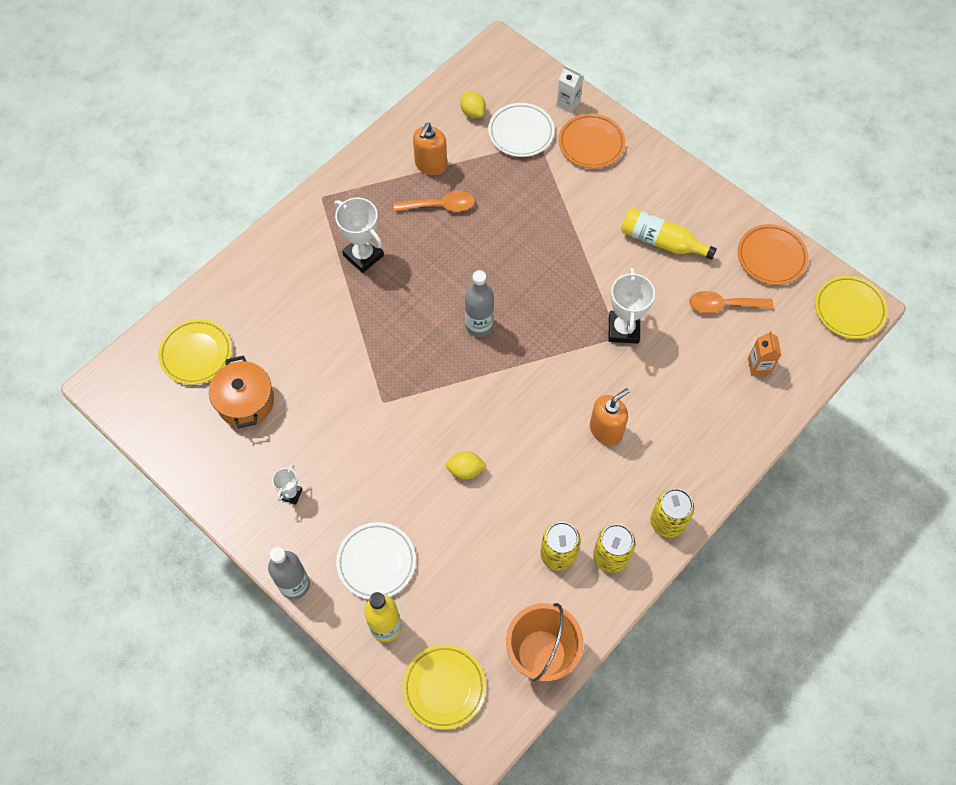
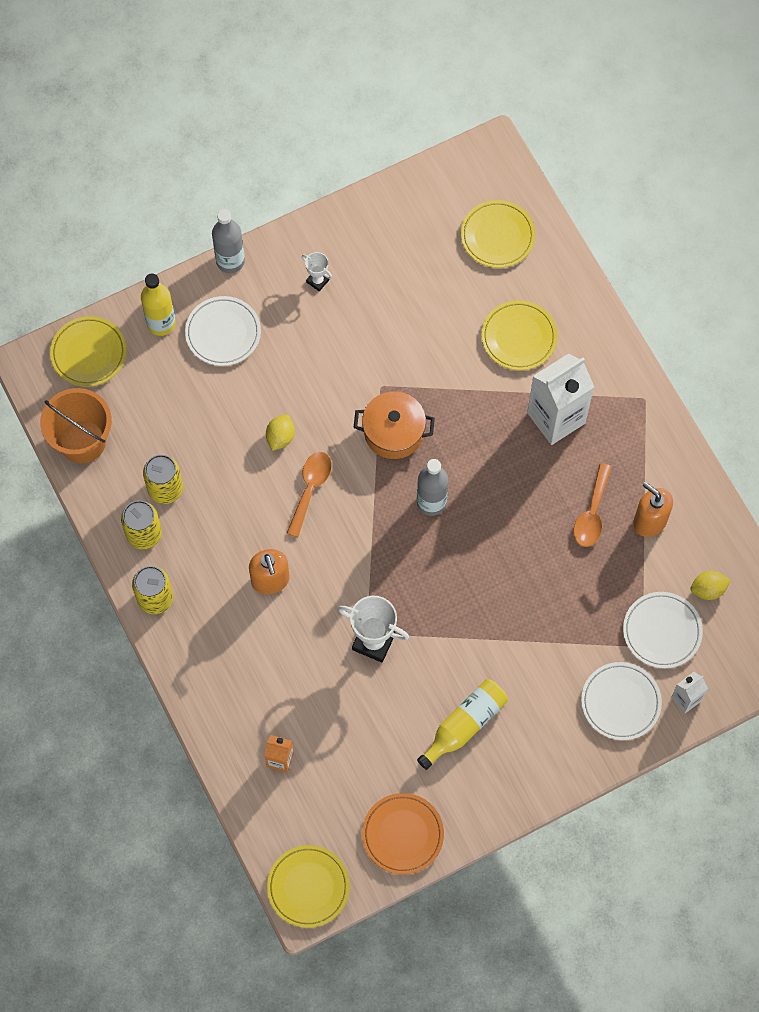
camera: 110 degrees right, 5 degrees up
(245, 401) = (428, 266): orange pot -> orange pot (393, 432)
(295, 306) = (519, 337): none -> yellow plate
(363, 255) = (556, 418): white trophy -> white carton
(591, 143) = (620, 702): orange plate -> white plate
(723, 305) = (363, 755): orange spoon -> orange spoon (310, 489)

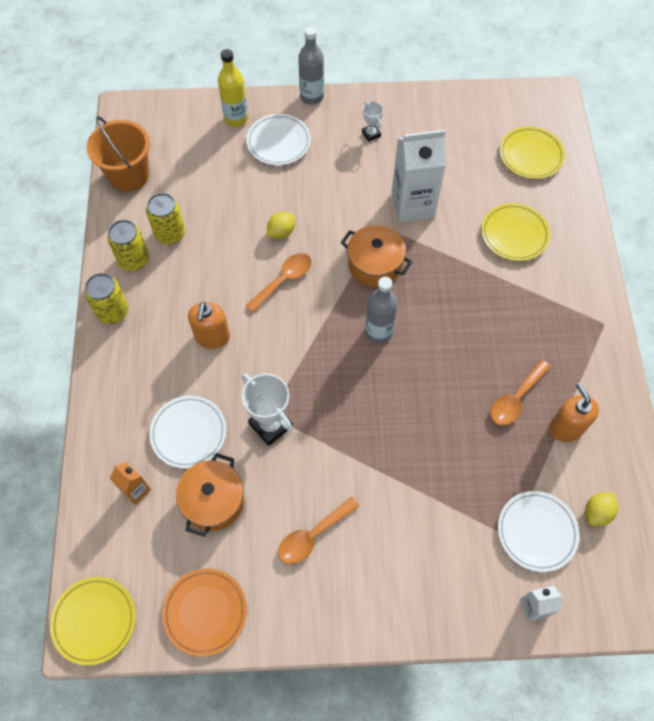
camera: 25 degrees right, 5 degrees down
(89, 353) = (171, 118): yellow plate -> none
(358, 736) = (213, 501): none -> orange pot
(464, 725) = (313, 535): yellow bottle -> orange spoon
(556, 418) = (518, 308): white carton -> white carton (412, 205)
(620, 702) = (468, 581): white plate -> white plate (188, 433)
(708, 589) = (597, 512): yellow lemon -> yellow lemon turned 60 degrees counterclockwise

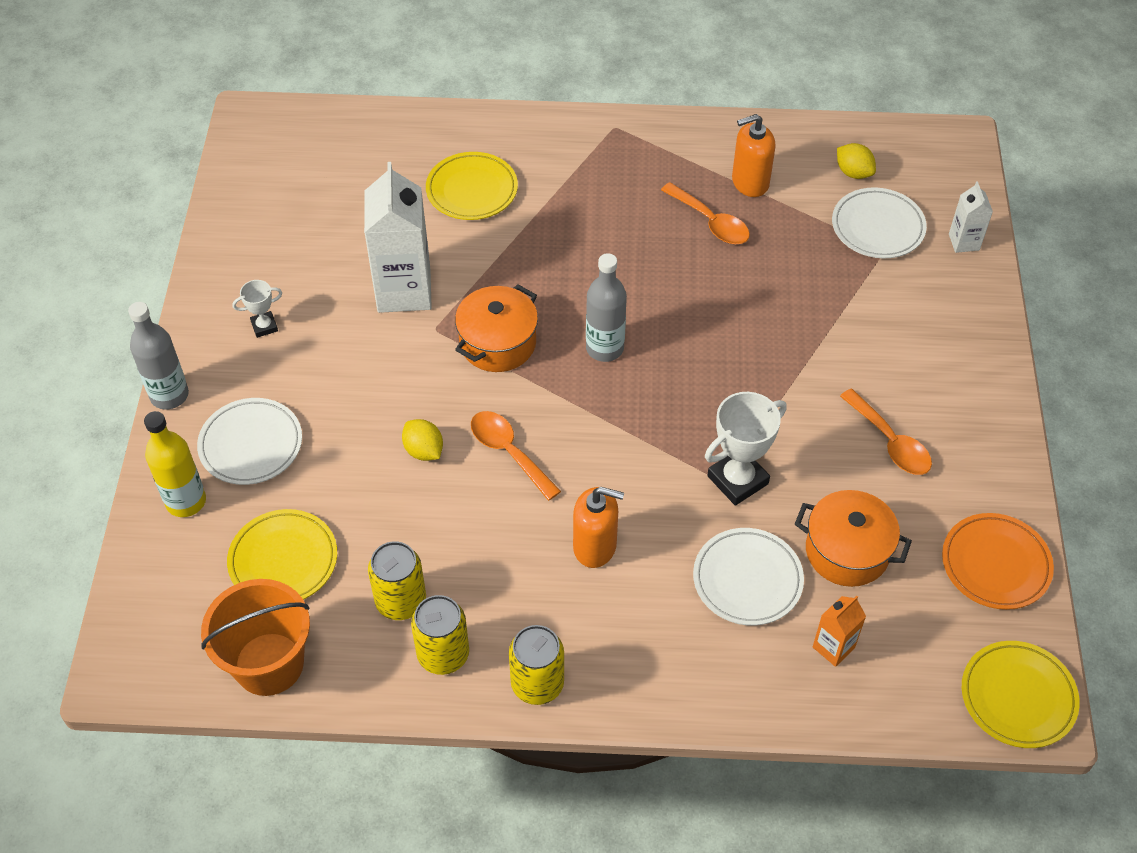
camera: 85 degrees left, 10 degrees down
(530, 155) = (346, 155): yellow plate -> yellow plate (283, 560)

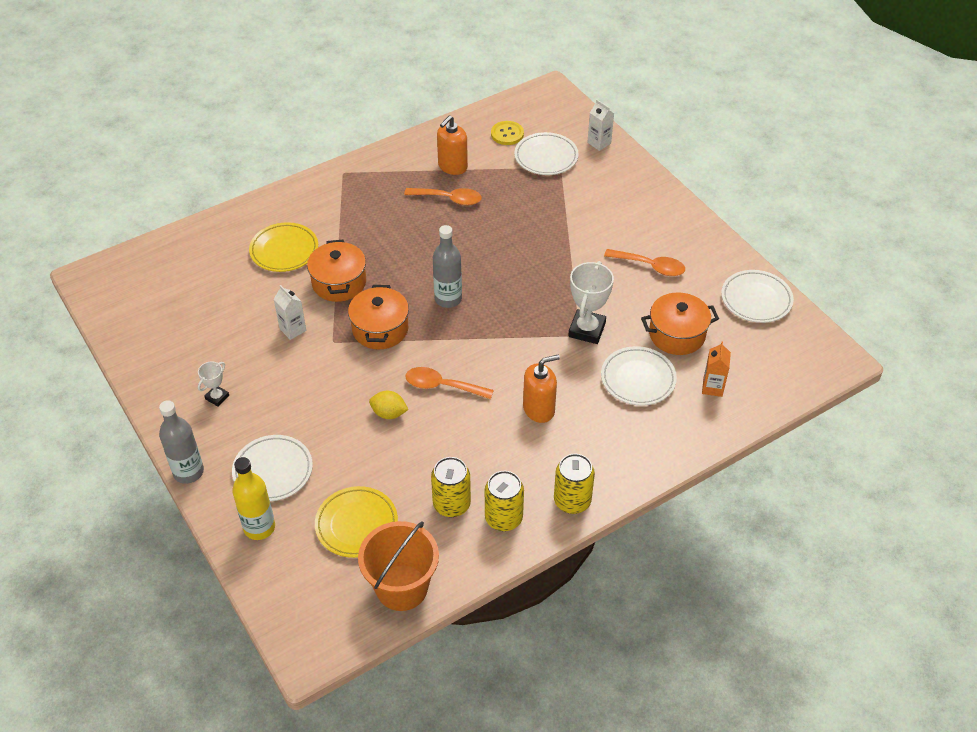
camera: 35 degrees left, 5 degrees down
(404, 291) = (293, 329): white carton -> white carton, size x0.49
(499, 261) = (339, 283): none -> orange pot
(853, 172) = (507, 134): yellow lemon -> yellow button
(995, 564) = (756, 299): orange plate -> white plate
(1018, 697) = (822, 358): yellow plate -> none

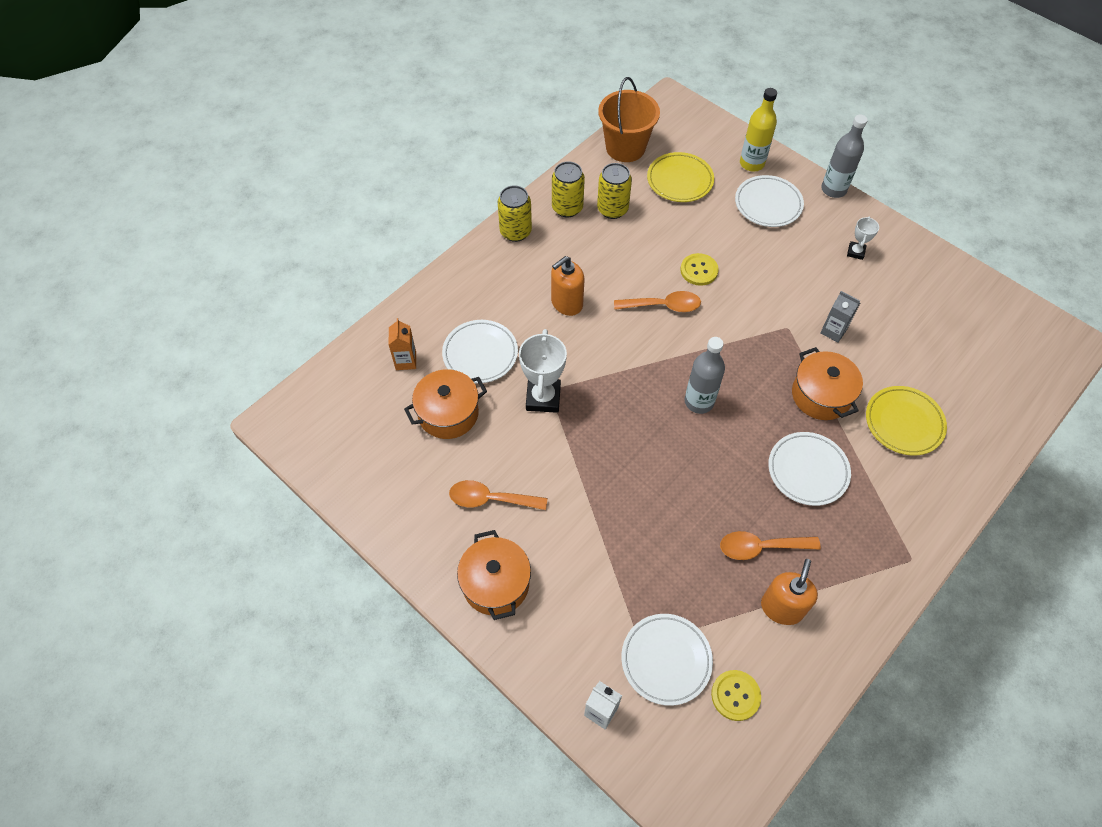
camera: 165 degrees right, 10 degrees up
(293, 329) = (833, 331): white carton -> grey carton
(380, 329) = (750, 351): orange pot -> orange pot (495, 583)
(389, 413) = (699, 270): yellow lemon -> yellow button
(756, 299) = (365, 480): white plate -> white plate (807, 470)

